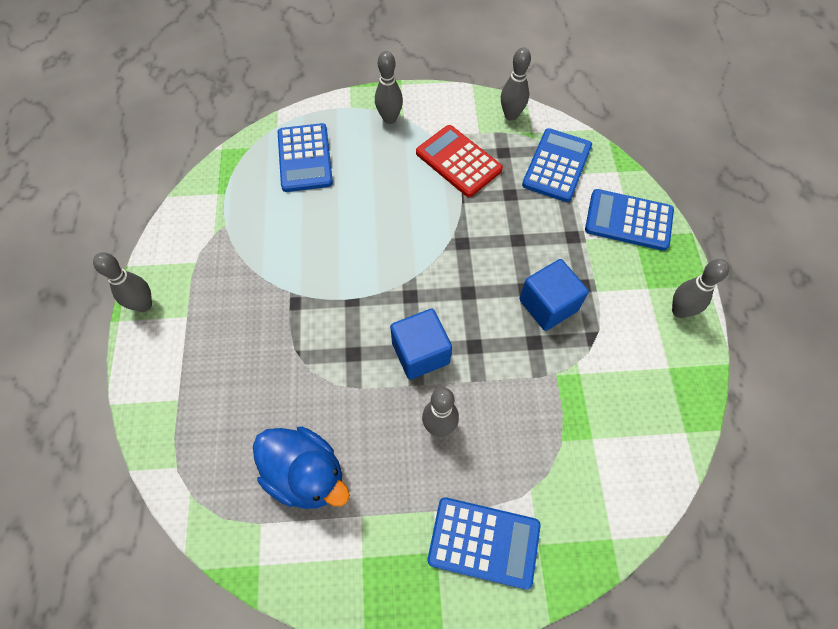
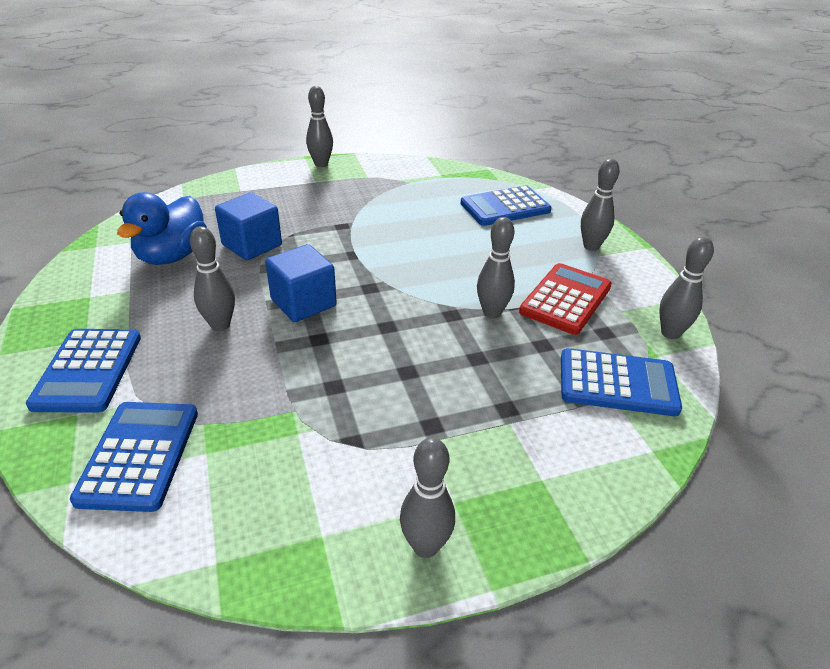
camera: 75 degrees right, 25 degrees down
(465, 215) = (492, 313): none -> grey bowling pin
(548, 305) = (390, 394): blue cube -> blue cube (252, 245)
(628, 220) = (567, 469): blue calculator -> blue calculator (139, 455)

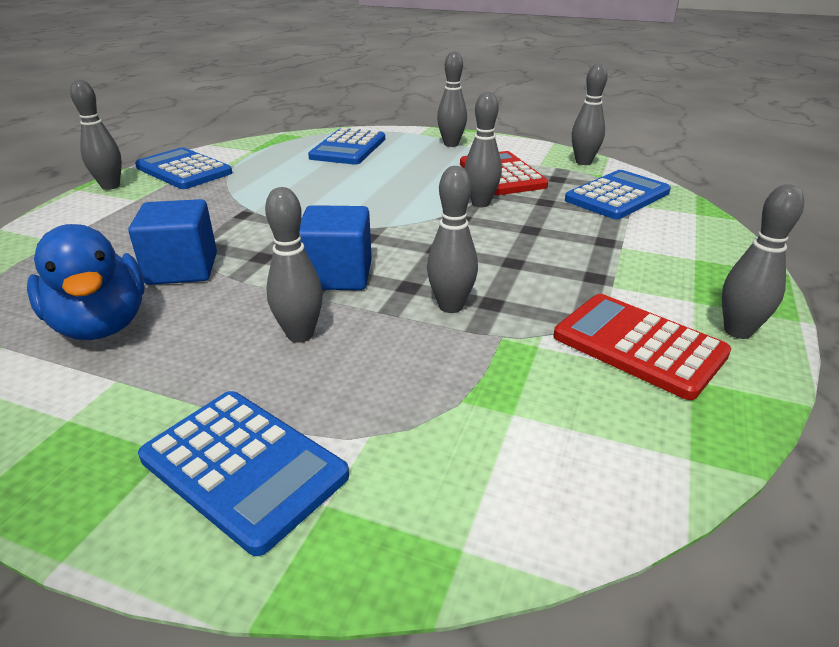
camera: 50 degrees left, 5 degrees down
(139, 455) = (470, 467): blue calculator -> blue calculator (184, 170)
(311, 369) = (451, 306): none -> grey bowling pin
(344, 488) = (638, 345): none -> red calculator

